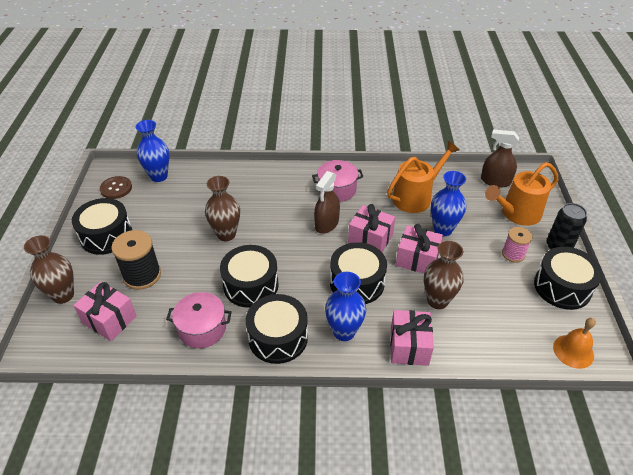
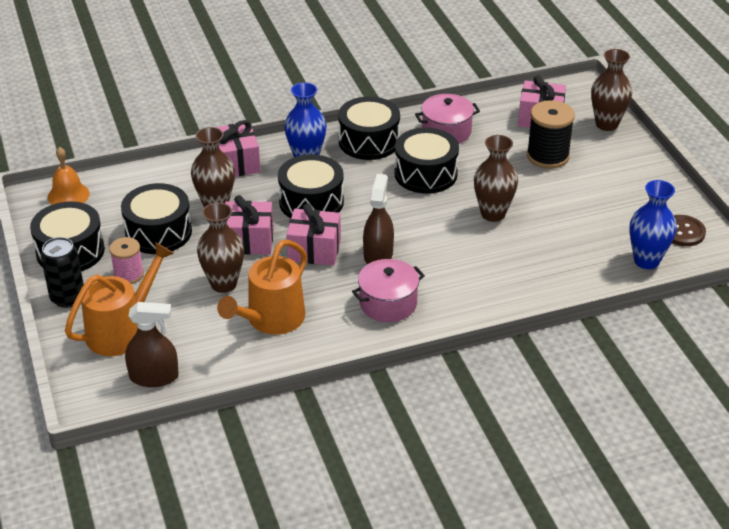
camera: 160 degrees right, 5 degrees down
(106, 235) = (629, 180): black drum -> black drum (158, 232)
(443, 229) = (223, 284): blue vase -> brown vase

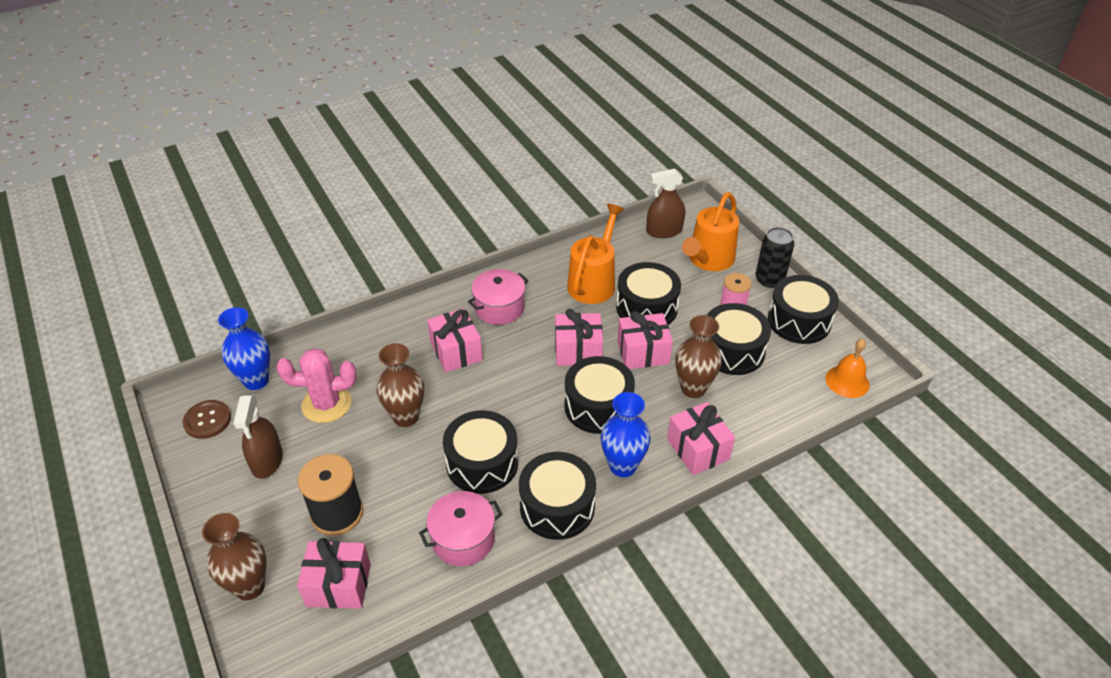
camera: 170 degrees right, 5 degrees up
(223, 284) = (646, 308): brown vase -> black drum
(378, 255) = (517, 353): brown spray bottle -> brown spray bottle (267, 460)
(441, 264) = (456, 351): none -> pink gift
(570, 232) = (326, 404): none -> pink cactus

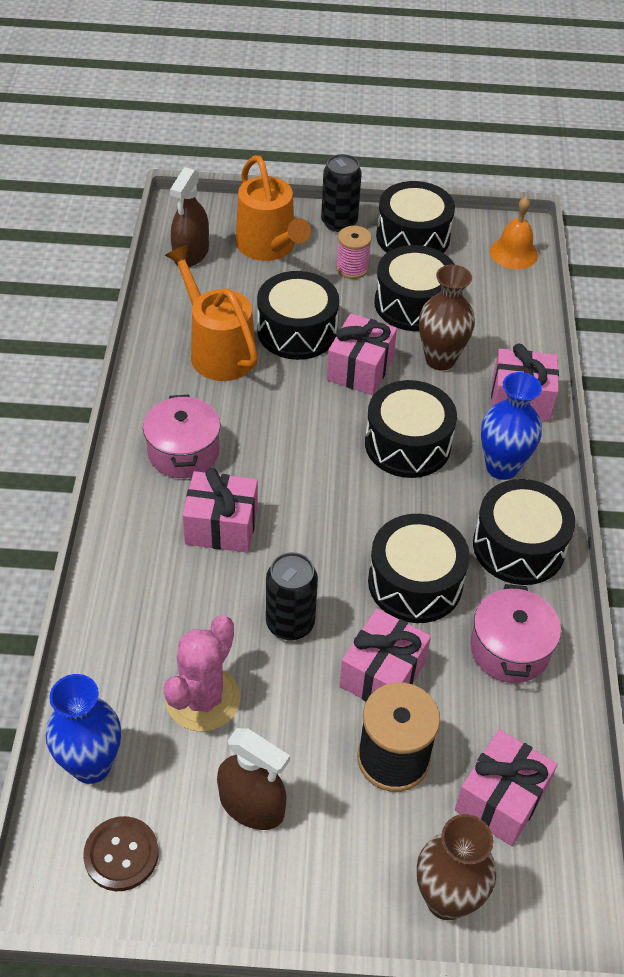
camera: 60 degrees left, 5 degrees up
(406, 417) = (290, 623): brown vase -> black can
(578, 351) = (313, 419): pink gift -> pink gift (382, 674)

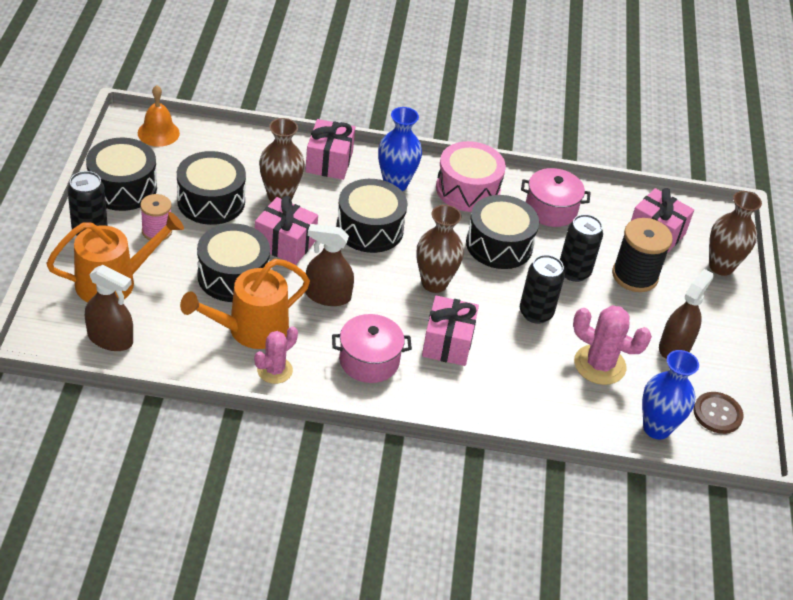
camera: 90 degrees left, 5 degrees down
(161, 374) = (274, 370): none -> pink cactus
(282, 411) = (328, 296): none -> brown spray bottle
(324, 511) = (434, 283): none -> brown vase
(382, 674) = (574, 272): pink gift -> black can
(518, 546) = (468, 189): black drum -> pink drum

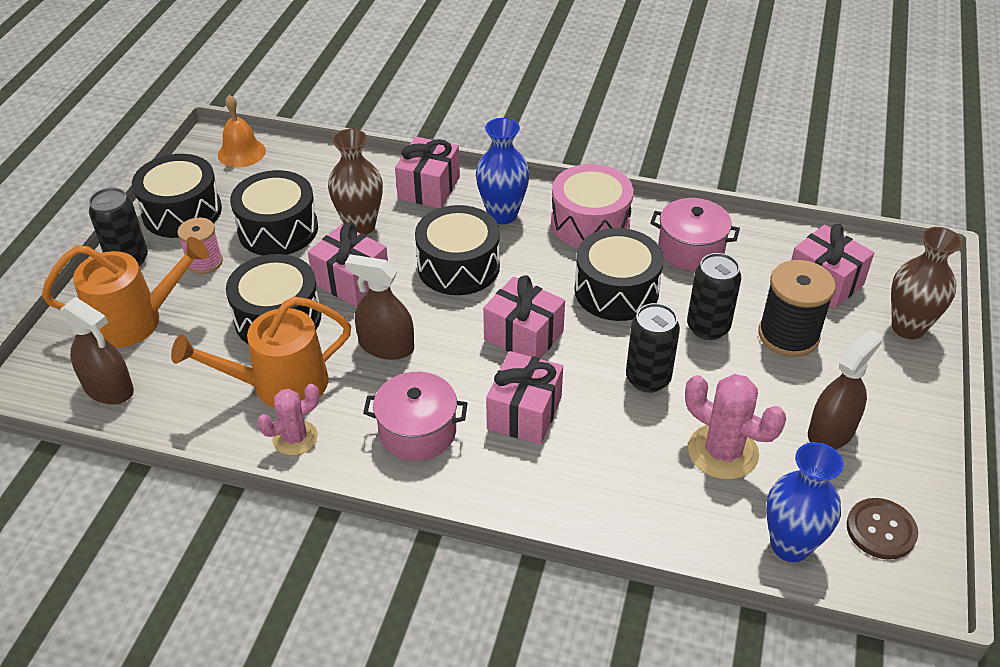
camera: 15 degrees right, 0 degrees up
(434, 283) = (523, 335): brown vase -> pink gift

